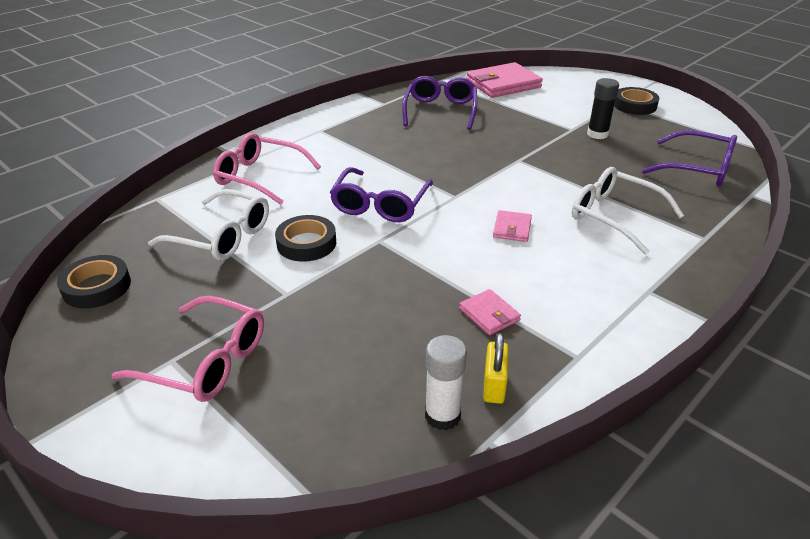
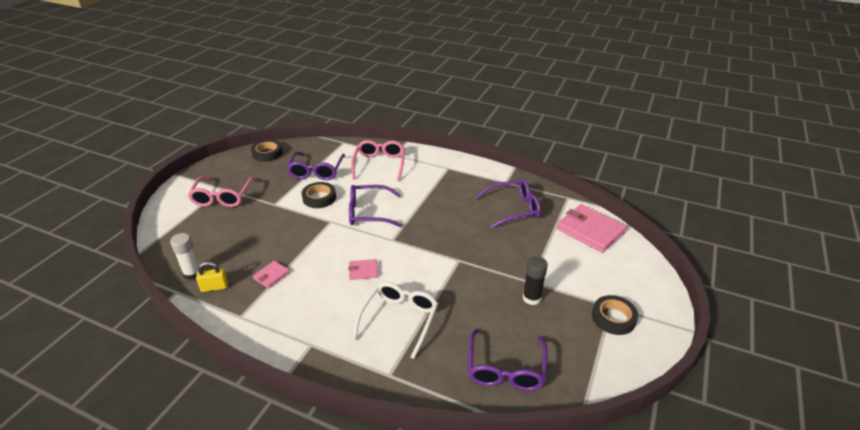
camera: 70 degrees right, 0 degrees up
(221, 236) = (316, 171): white glasses -> purple glasses

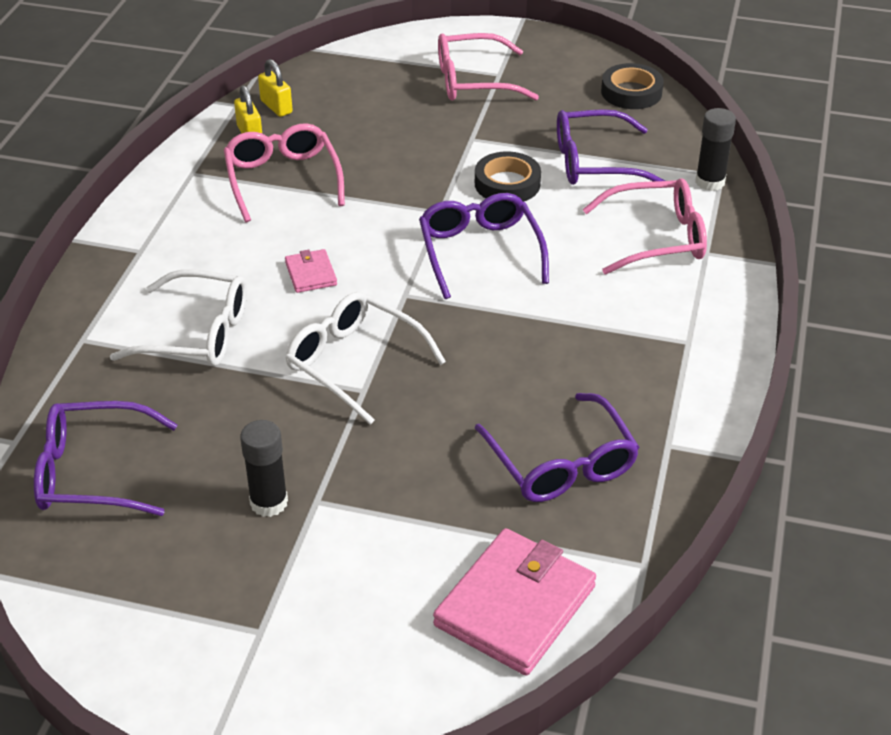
camera: 80 degrees right, 5 degrees up
(192, 273) = (276, 107): white glue stick -> yellow padlock
(271, 276) = (283, 180): pink wallet -> pink glasses
(347, 145) = (710, 182): none -> black glue stick
(439, 261) = (355, 363): none -> white glasses
(613, 318) = (225, 633): black tape -> none

